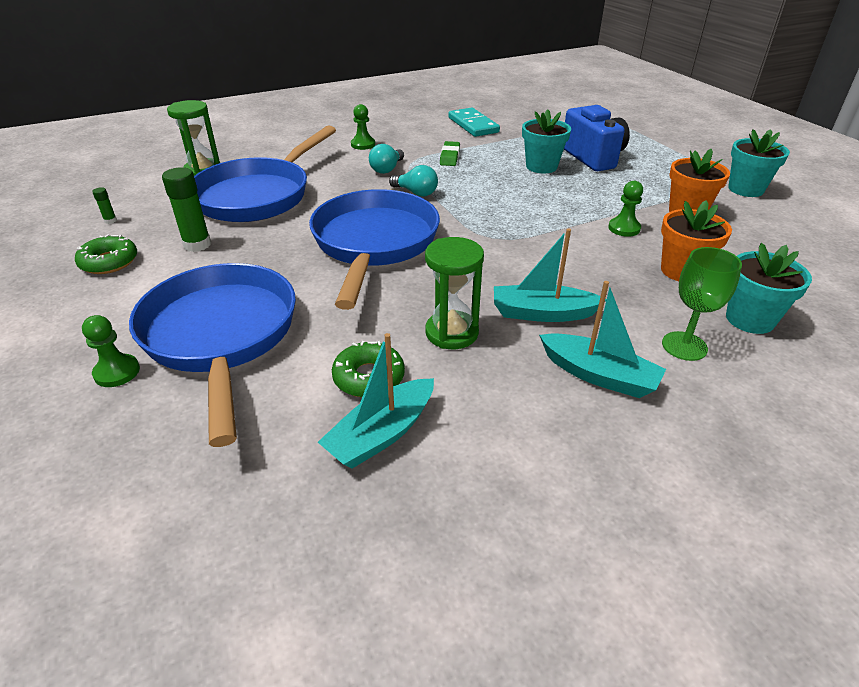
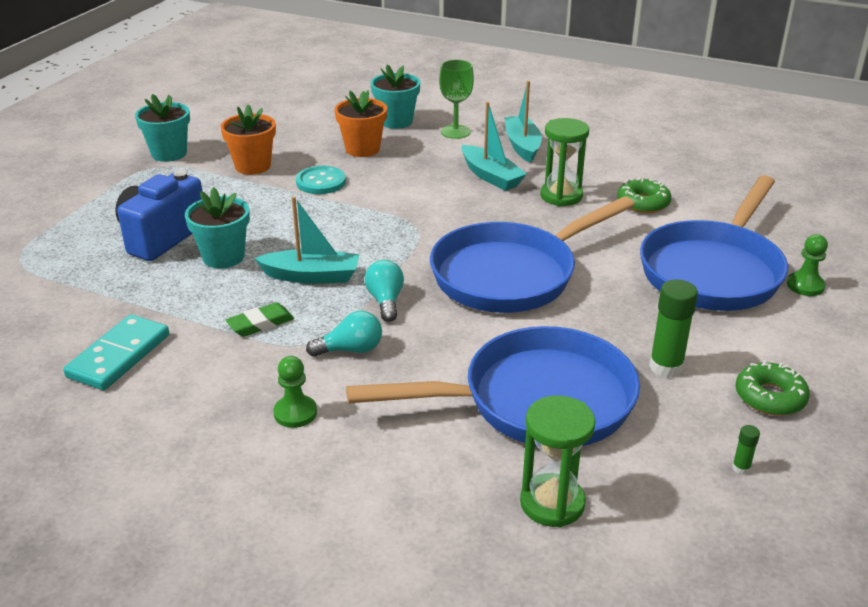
camera: 130 degrees left, 5 degrees down
(381, 434) = (668, 181): turquoise boat -> turquoise boat (311, 276)
(624, 228) = (321, 182): green pawn -> turquoise button

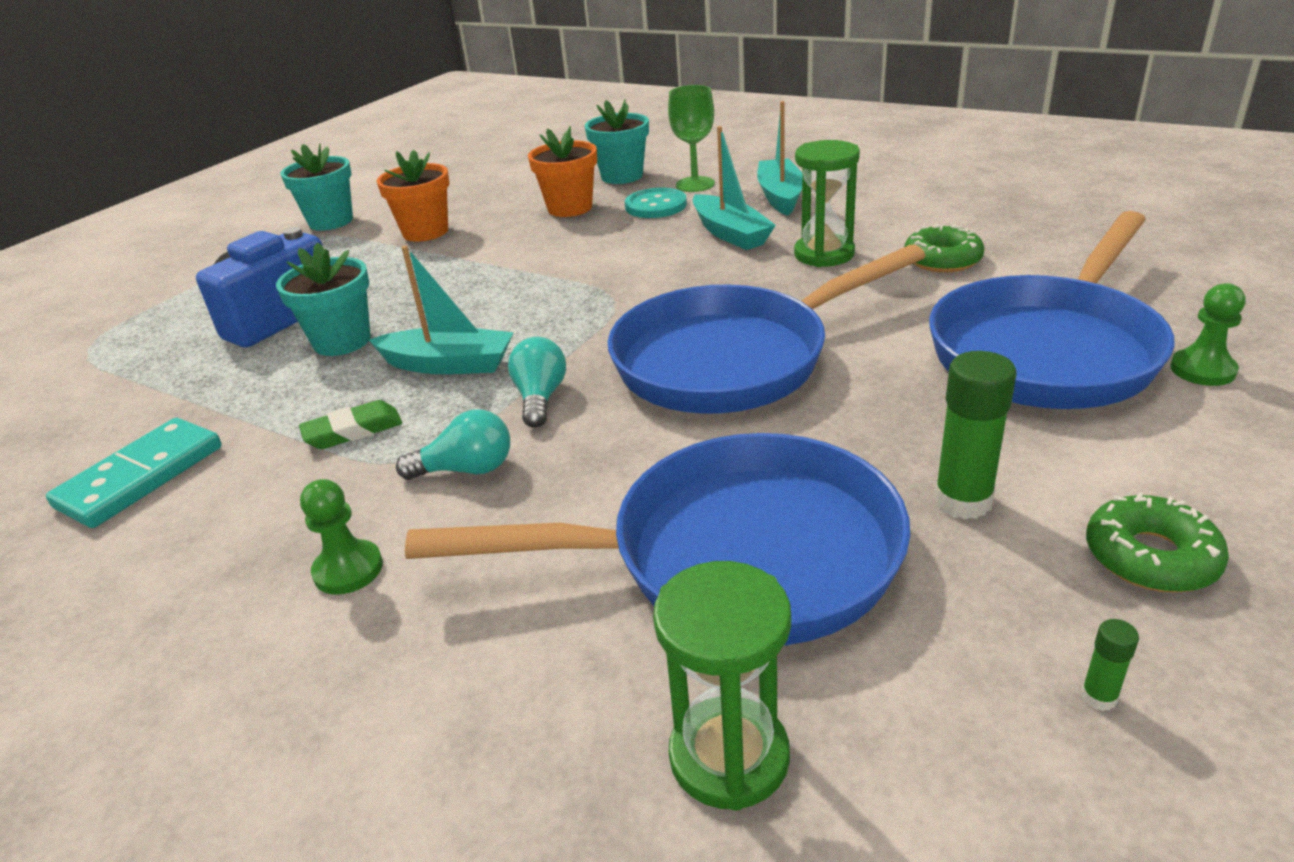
camera: 10 degrees right, 0 degrees up
(321, 182) = (504, 247): turquoise button -> turquoise button (656, 205)

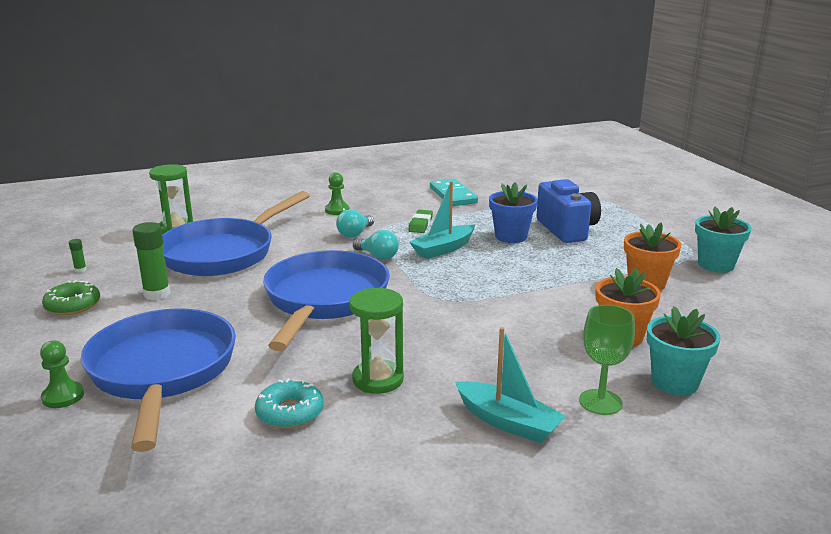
camera: 125 degrees right, 10 degrees down
(342, 341) = (511, 236): turquoise flower pot -> blue flower pot
(656, 205) = (574, 366): turquoise button -> none
(730, 233) = (470, 367): turquoise boat -> none
(942, 260) = (290, 412): green donut -> turquoise donut

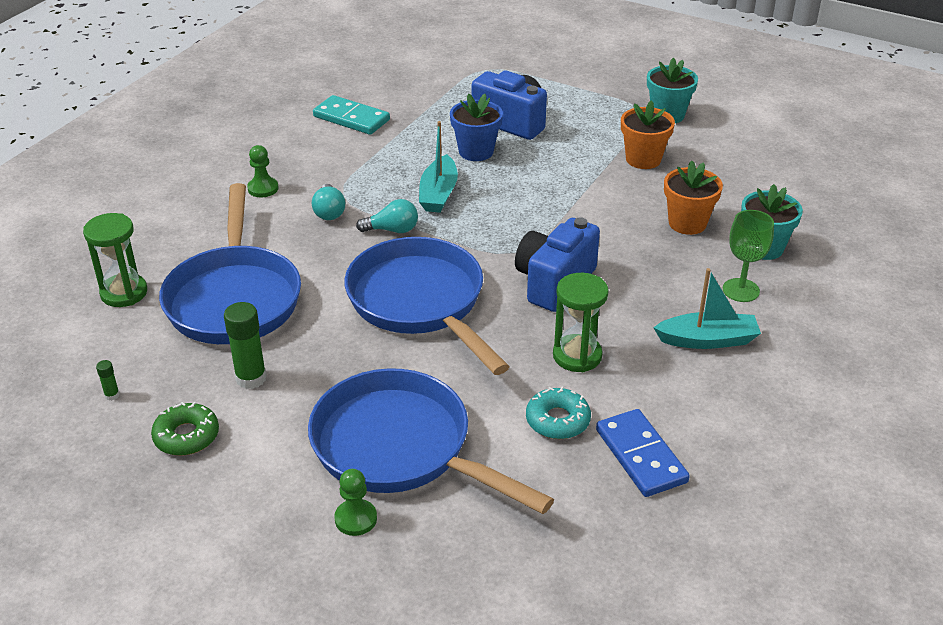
camera: 40 degrees left, 15 degrees up
(309, 472) = (641, 456): none -> blue domino
(420, 224) = (375, 172): green eraser -> none
(440, 328) = (554, 283): none -> blue camera

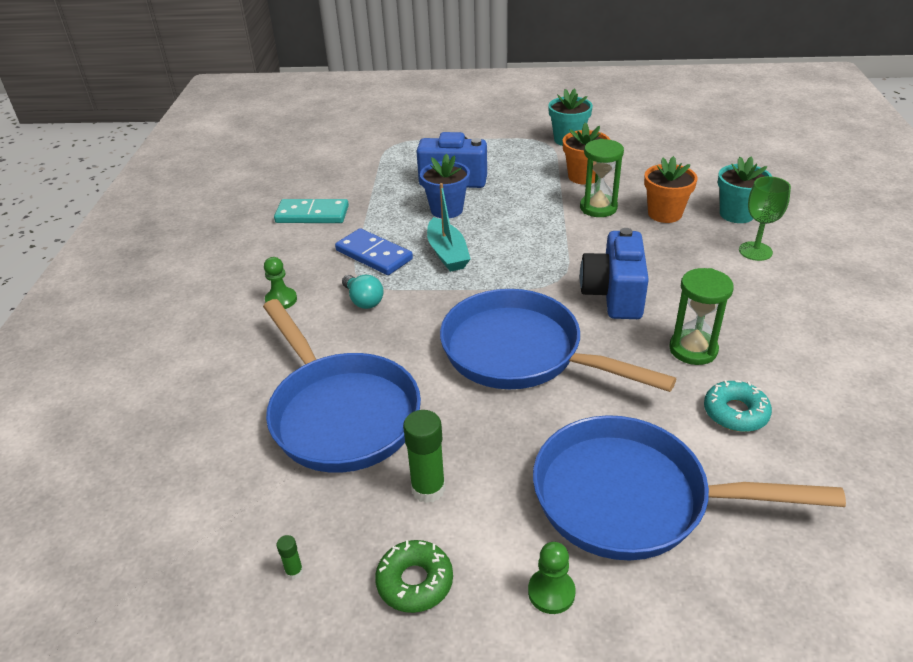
camera: 25 degrees left, 0 degrees up
(124, 293) = (218, 452): green hourglass -> green hourglass (598, 208)
(356, 519) = (661, 592): green pawn -> green pawn (551, 592)
(392, 230) = (435, 297): turquoise light bulb -> none
(641, 456) = (829, 416): blue domino -> blue domino (374, 255)
(707, 340) = (774, 298): turquoise boat -> none

